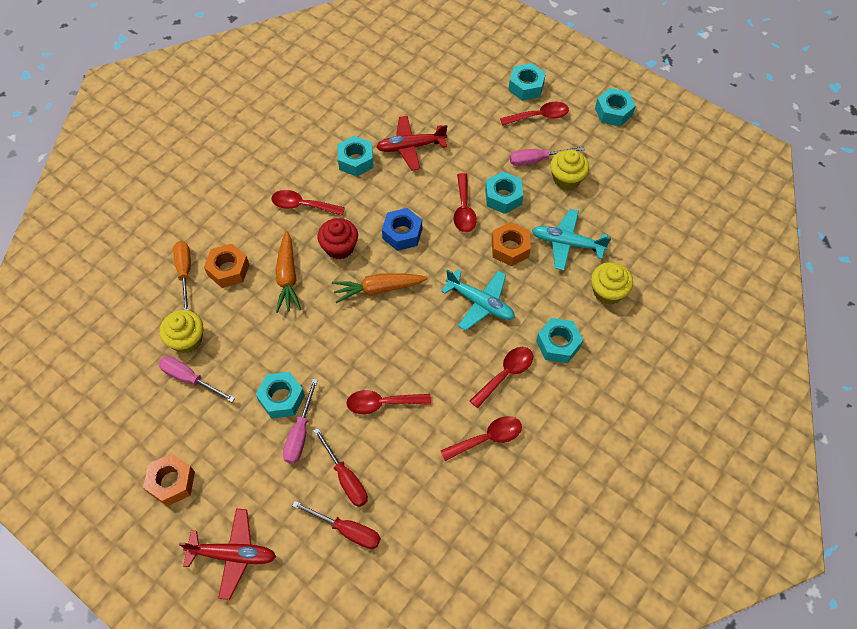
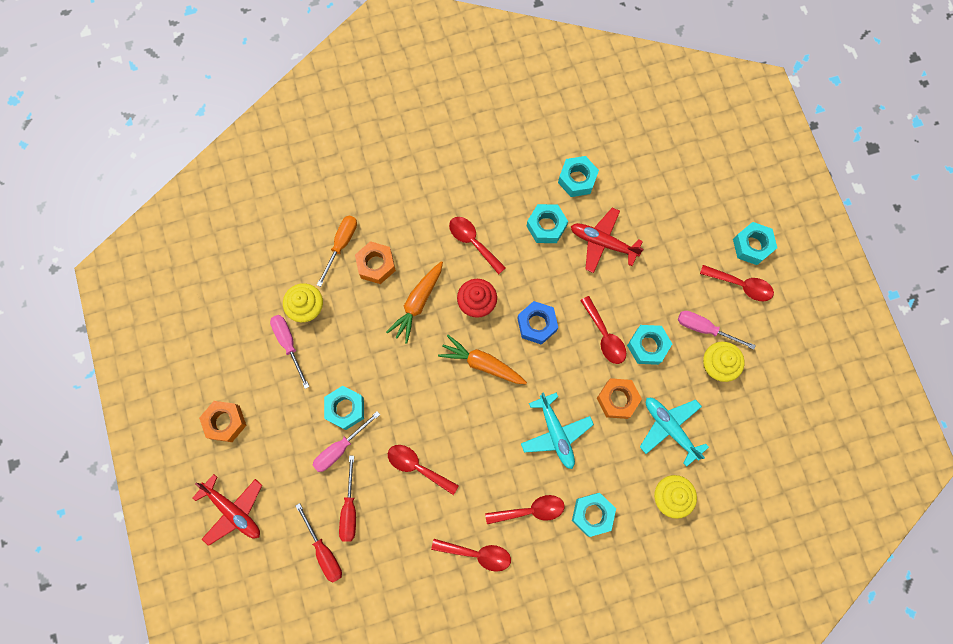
camera: 35 degrees right, 15 degrees up
(464, 210) = (604, 336): red spoon -> red spoon turned 60 degrees counterclockwise
(613, 112) = (813, 325): turquoise nut -> turquoise nut (577, 179)

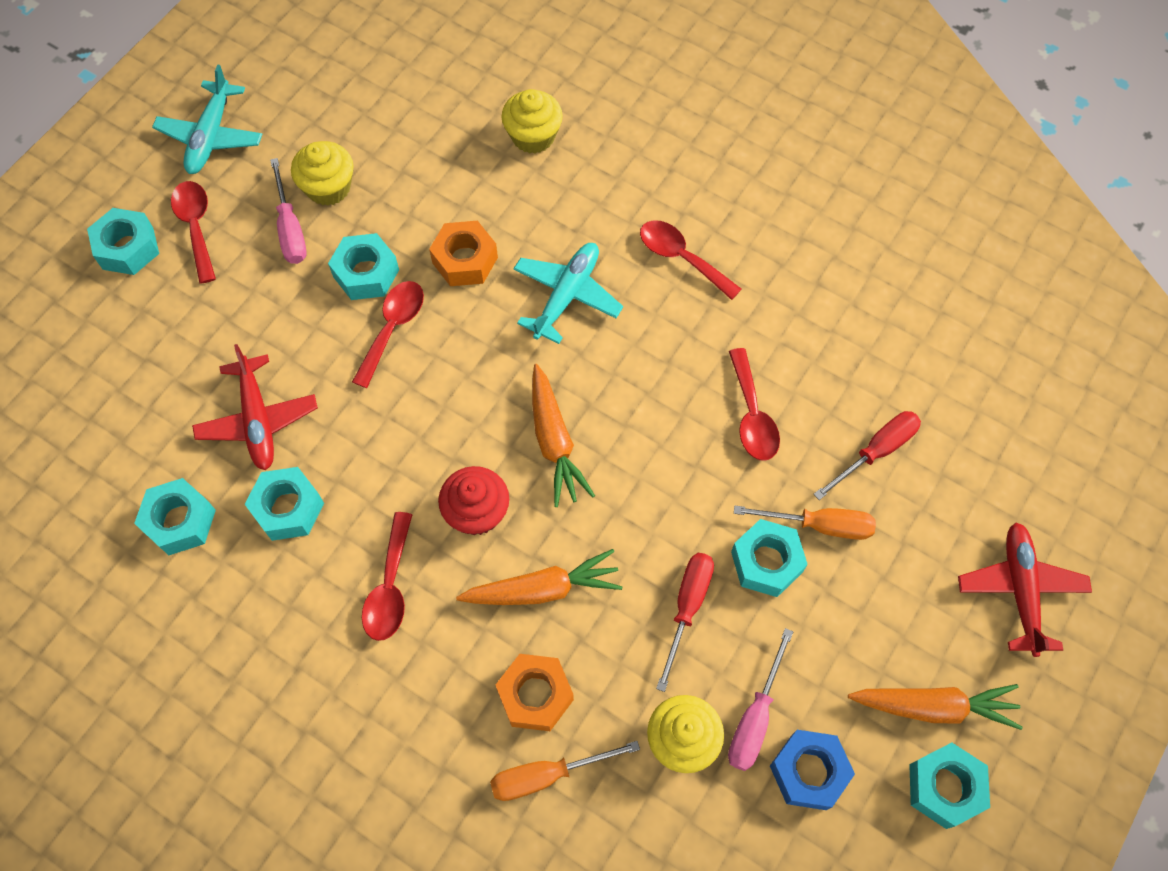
camera: 130 degrees left, 10 degrees down
(225, 422) = (934, 707): orange nut -> orange carrot
(324, 551) = (950, 440): red screwdriver -> red screwdriver (687, 607)
(340, 448) = (819, 525): pink screwdriver -> orange screwdriver
(477, 554) = (782, 276): red spoon -> none
(537, 324) = (444, 416): blue nut -> blue nut (808, 772)
(592, 514) = (625, 195): turquoise nut -> turquoise nut (944, 787)
(670, 428) = (452, 186): turquoise plane -> turquoise plane (211, 136)

